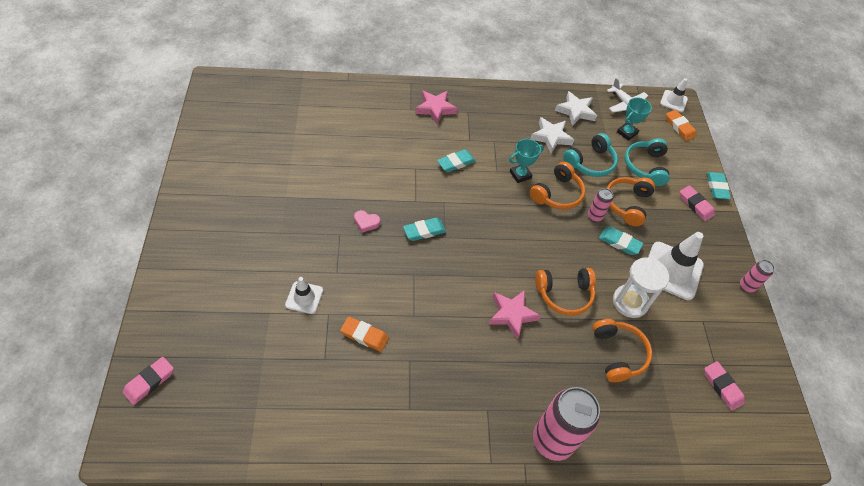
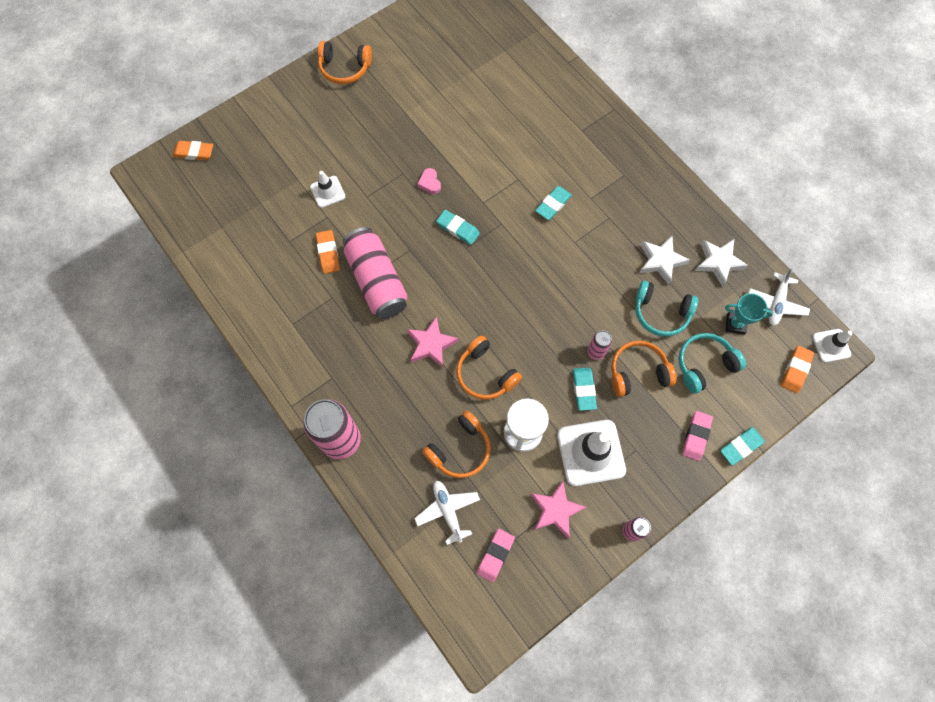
camera: 60 degrees right, 15 degrees up
(149, 382) = (194, 152): pink eraser -> orange eraser
(422, 316) = (376, 281): none -> pink can
(435, 108) = (602, 148): pink star -> pink star (555, 510)
(456, 163) = (553, 204): turquoise eraser -> turquoise eraser turned 75 degrees counterclockwise
(520, 175) = (588, 263): turquoise trophy -> none
(557, 194) = (593, 306): orange headphones -> orange headphones (344, 68)
(666, 397) = (448, 511): none -> white plane

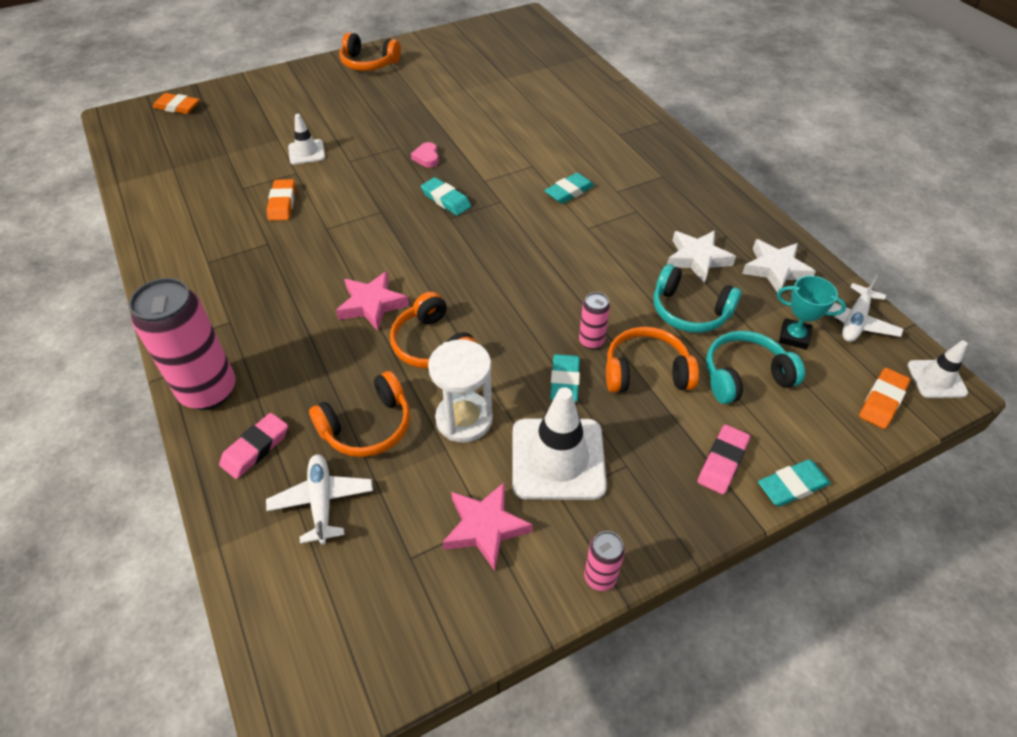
camera: 10 degrees right, 20 degrees down
(376, 281) = (329, 234): pink can -> none
(495, 555) = (372, 576): pink eraser -> pink eraser (255, 448)

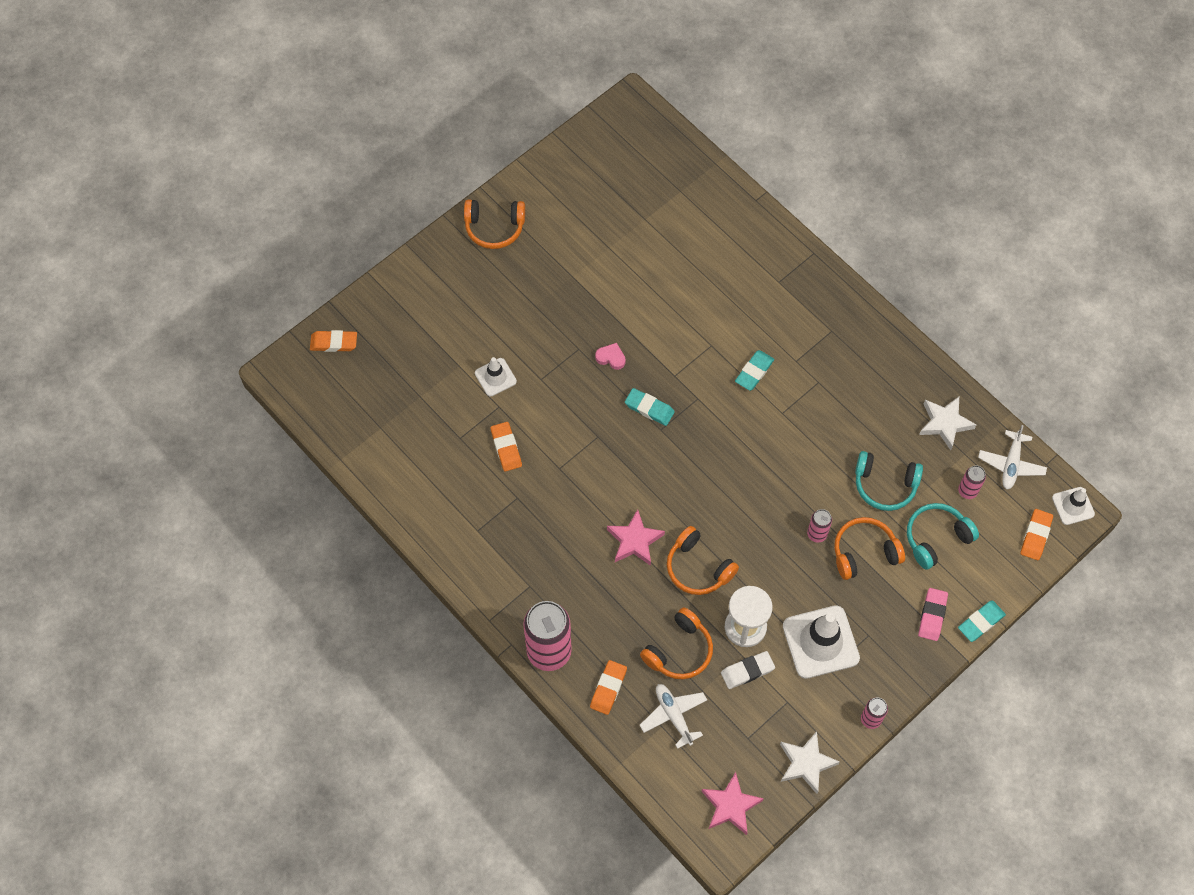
camera: 15 degrees left, 15 degrees up
(255, 448) = (608, 688): pink eraser -> orange eraser
(427, 158) = (611, 358): pink heart -> pink heart turned 135 degrees clockwise
(445, 471) = (747, 671): none -> white eraser
(485, 527) = (788, 705): pink star -> pink star (730, 806)
(564, 381) = (807, 576): turquoise eraser -> none
(697, 259) = (880, 427): white star -> white star (806, 763)
(794, 336) = (967, 491): turquoise trophy -> pink can

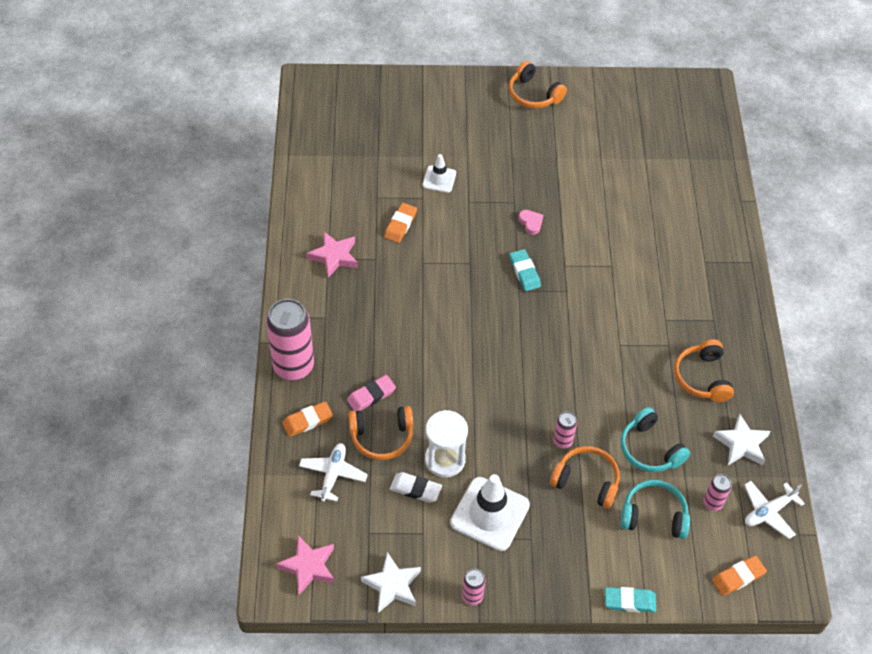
camera: 40 degrees right, 10 degrees down
(334, 343) = (357, 88): orange eraser -> none
(634, 541) = (426, 344): pink star -> pink star (334, 256)
(698, 568) = (452, 395): orange headphones -> orange headphones (702, 377)
(754, 372) = (626, 304): turquoise eraser -> none
(932, 615) = (595, 565): pink eraser -> pink eraser (371, 395)
(1073, 506) = (792, 581): white traffic cone -> none

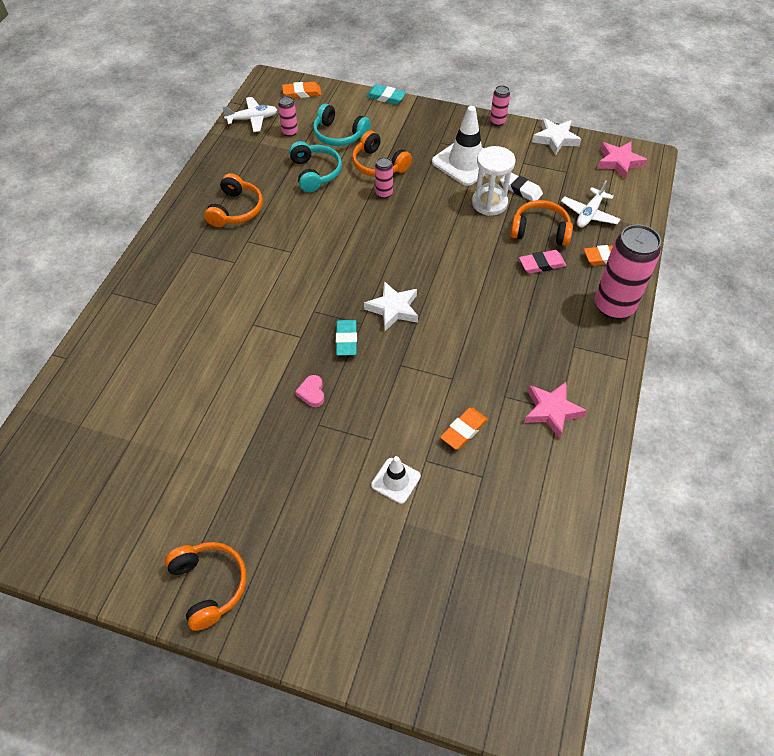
camera: 160 degrees left, 0 degrees up
(741, 444) = (240, 160): white star -> white star (393, 309)

